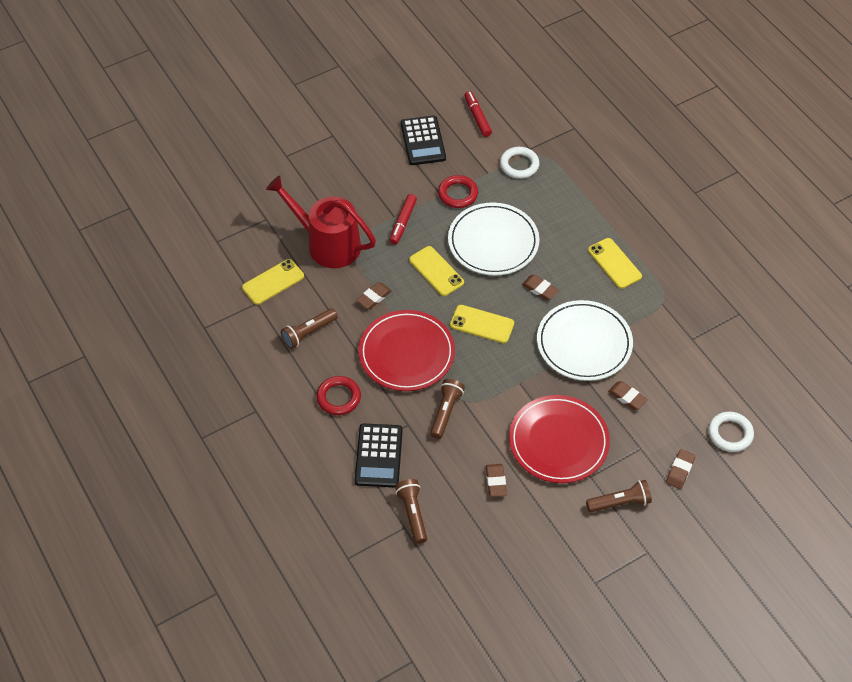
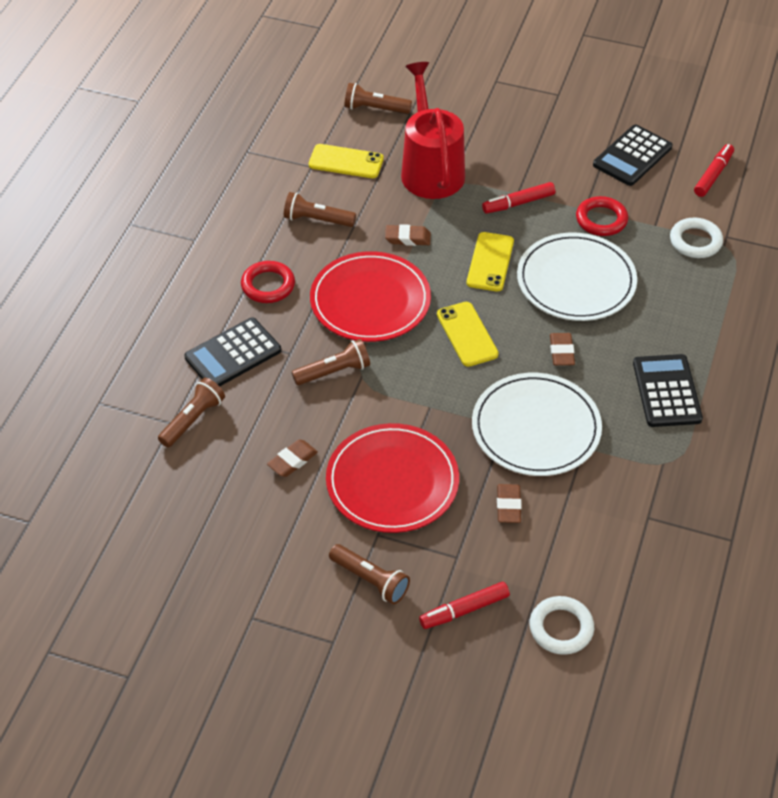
camera: 50 degrees right, 5 degrees down
(241, 233) = (375, 109): none -> brown flashlight
(614, 263) = (666, 391): yellow phone -> black calculator
(680, 471) = (464, 610): brown eraser -> red marker

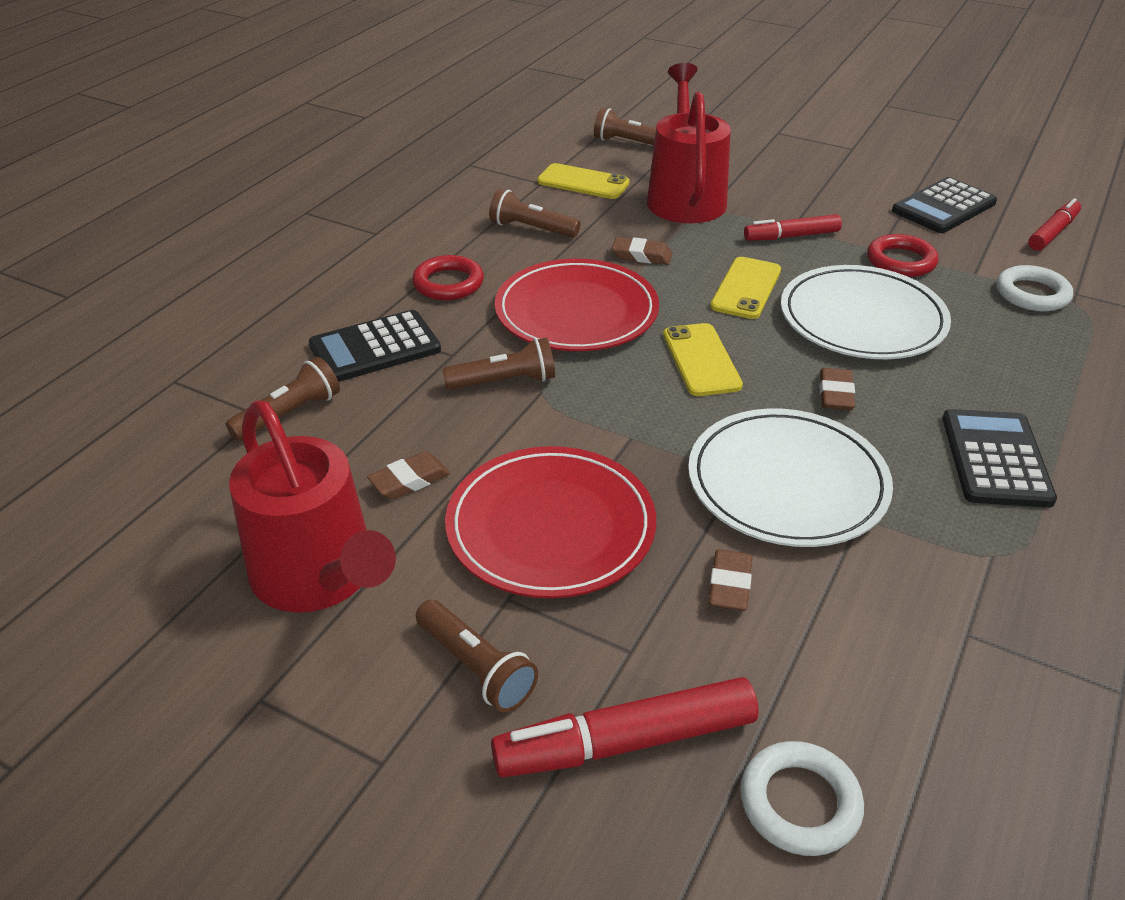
camera: 10 degrees right, 10 degrees down
(258, 536) = (319, 576): none -> red watering can
(464, 610) = (626, 742): red marker -> red marker, size x1.56

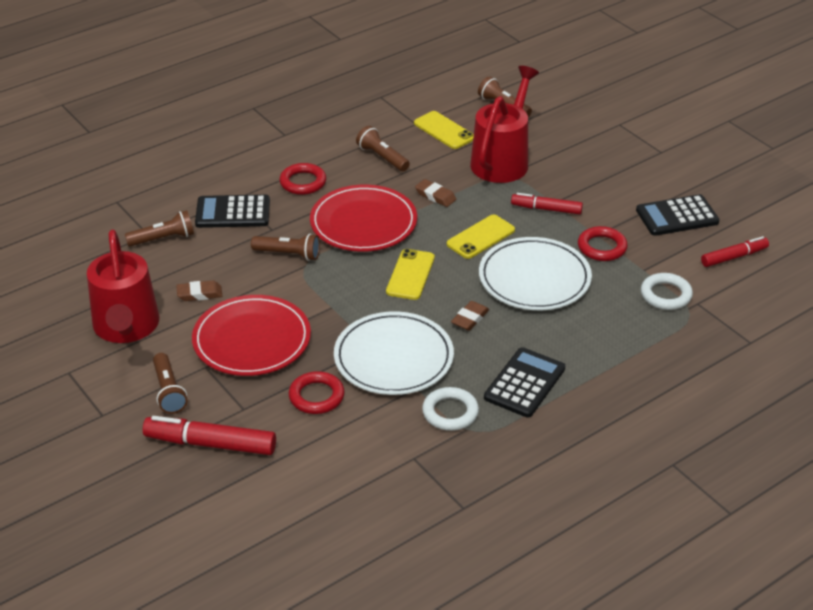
camera: 25 degrees right, 0 degrees up
(729, 585) = (316, 396): brown eraser -> red ring
(799, 803) = (265, 493): white ring -> white ring (450, 412)

